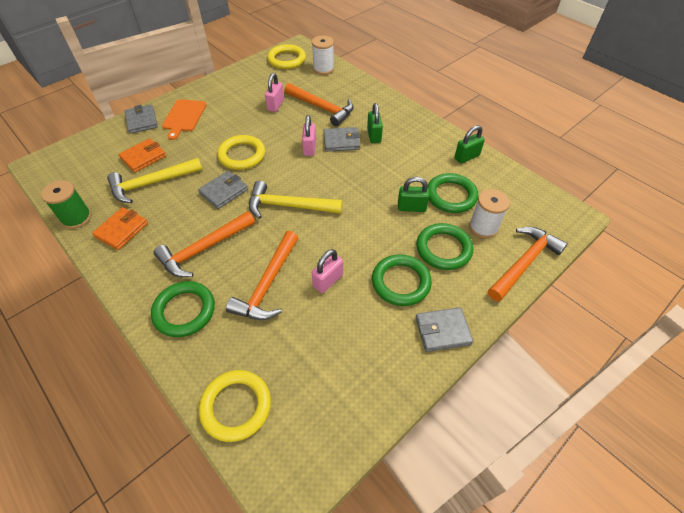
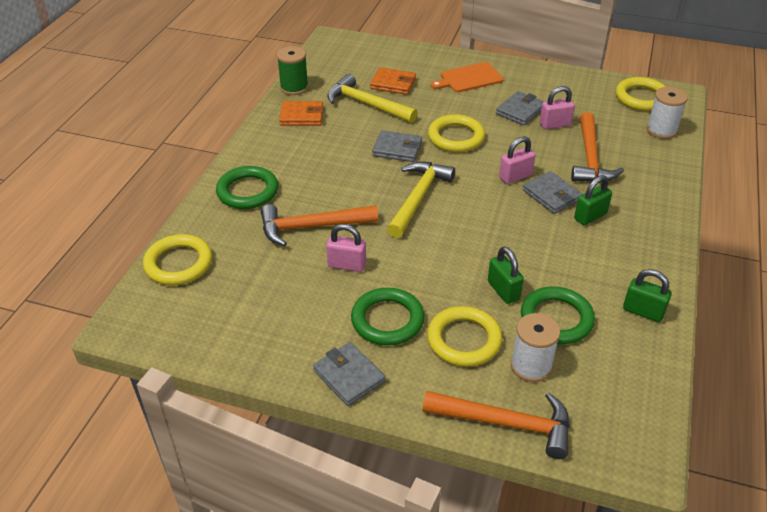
camera: 60 degrees right, 10 degrees down
(142, 121) = (437, 59): grey wallet -> grey wallet (520, 111)
(204, 249) = (319, 170): orange hammer -> none
(289, 206) = (418, 198): yellow hammer -> yellow hammer turned 45 degrees clockwise
(443, 249) = (464, 340): green ring -> yellow ring

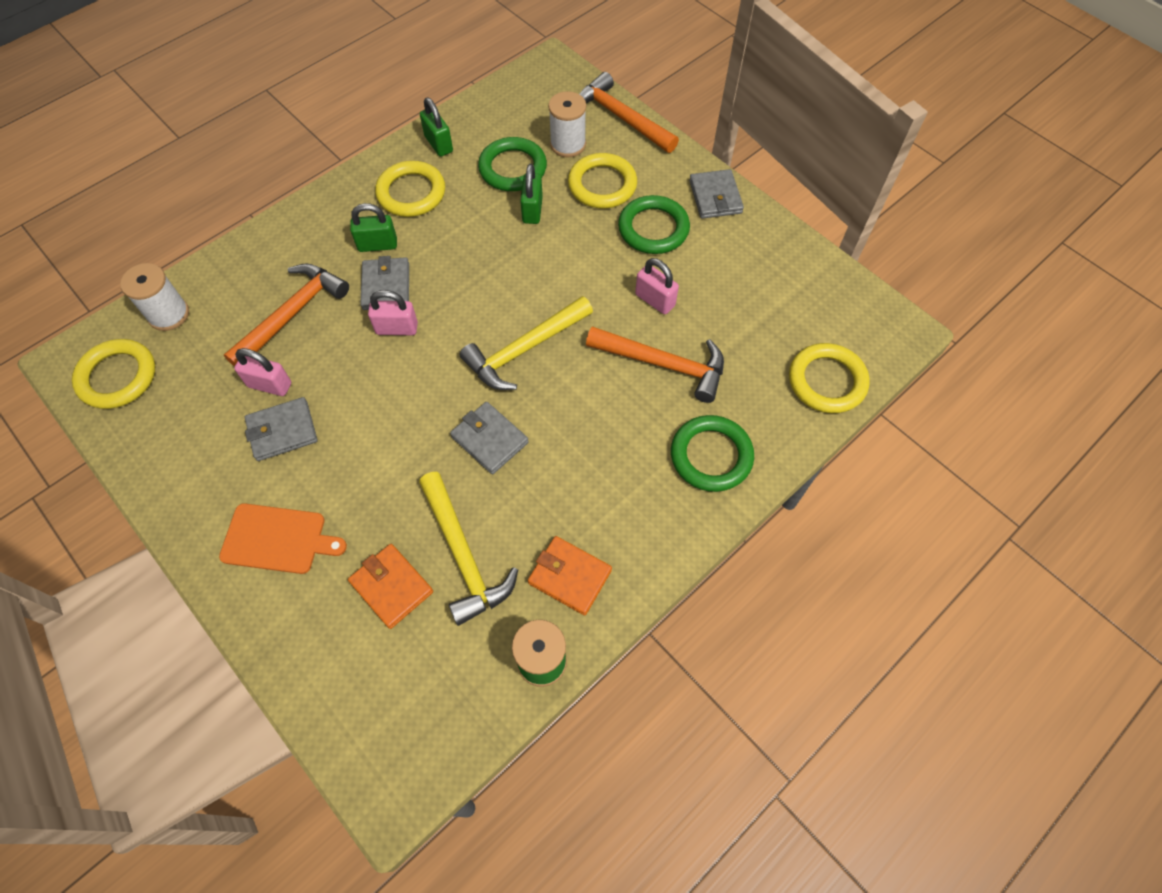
camera: 150 degrees left, 20 degrees up
(456, 137) = (404, 424): yellow ring -> yellow ring (411, 193)

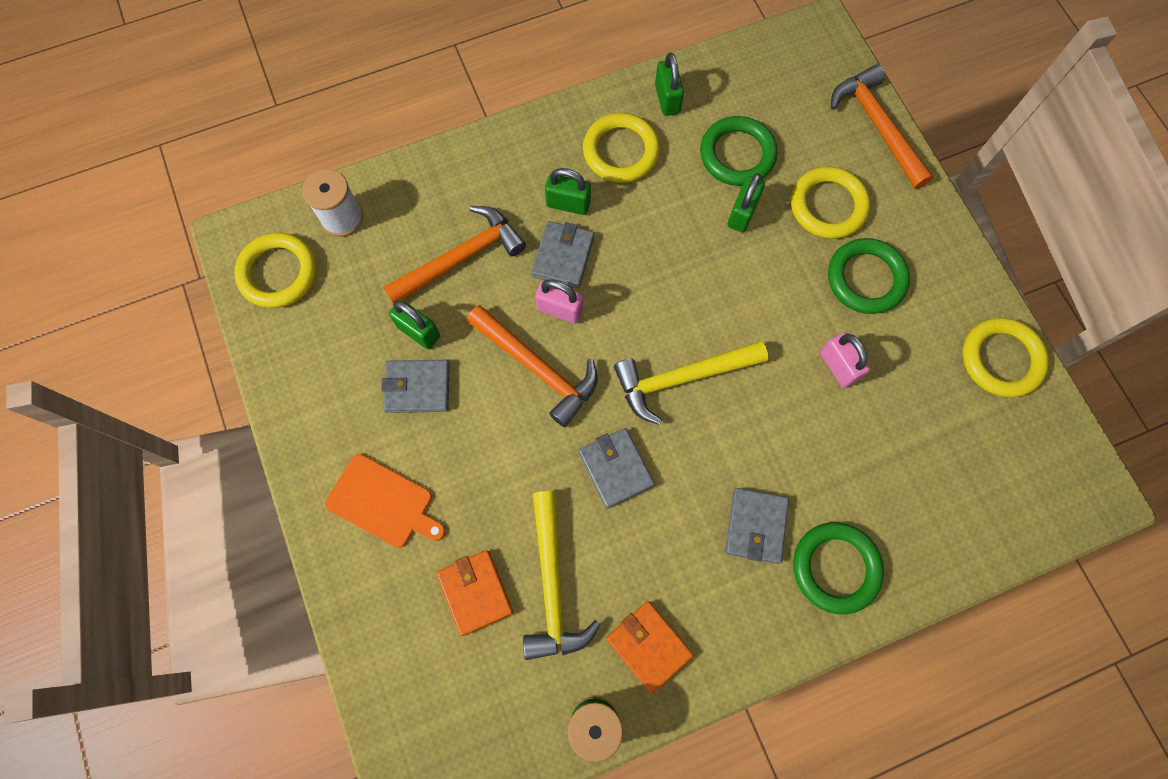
camera: 20 degrees right, 10 degrees up
(270, 385) = (418, 331): pink padlock -> green padlock
(568, 144) = (806, 142): white spool -> none
(663, 365) = (821, 446): orange hammer -> orange hammer (537, 368)
(715, 197) = (948, 261): grey wallet -> grey wallet (755, 526)
(827, 381) = (991, 526): yellow ring -> yellow ring (1001, 359)

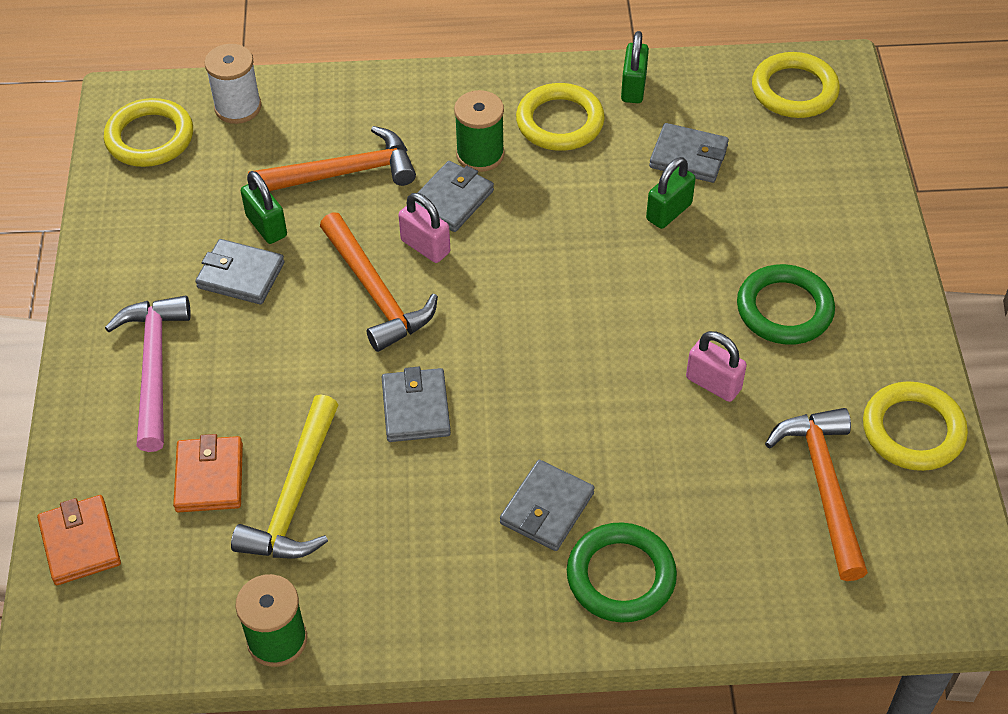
camera: 20 degrees right, 20 degrees down
(383, 502) = (154, 367): orange cutting board -> pink hammer
(568, 204) = (480, 154): green padlock -> green spool
(648, 646) = (372, 586): orange wallet -> orange wallet (80, 543)
(681, 378) = (529, 345): yellow hammer -> none
(737, 154) = (688, 157): green ring -> grey wallet
(828, 206) = (771, 230): yellow ring -> yellow ring (794, 90)
(838, 366) = (713, 383): pink padlock -> pink padlock turned 45 degrees counterclockwise
(877, 126) = (863, 170): orange hammer -> orange hammer (824, 486)

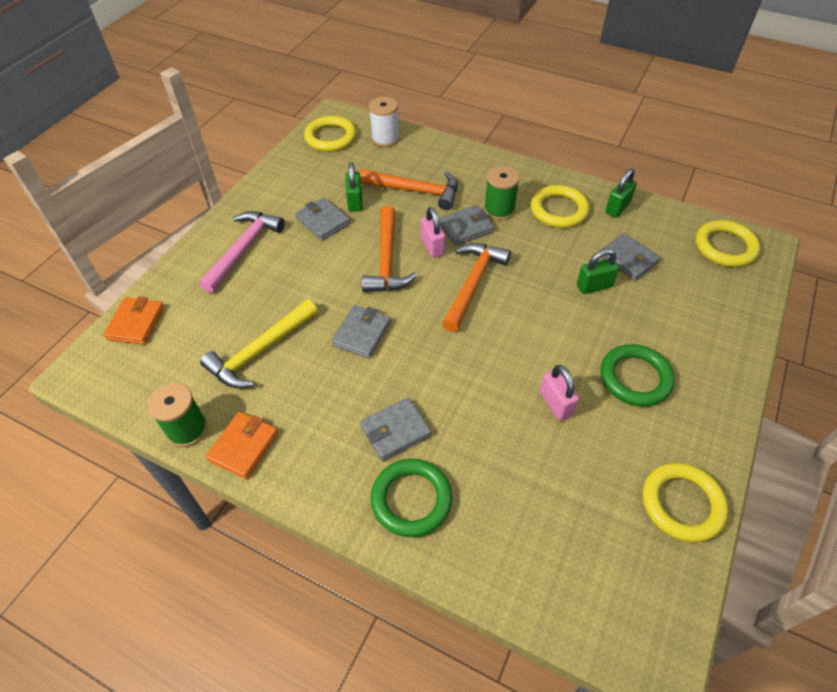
camera: 30 degrees right, 0 degrees up
(209, 477) = (225, 319): orange wallet -> orange wallet (243, 446)
(824, 486) = (591, 510): orange hammer -> orange hammer (473, 284)

